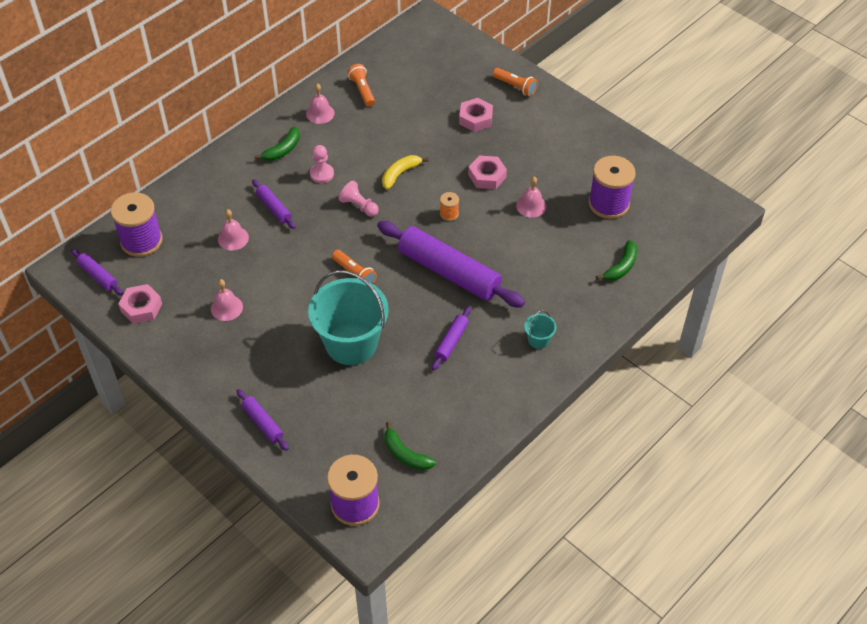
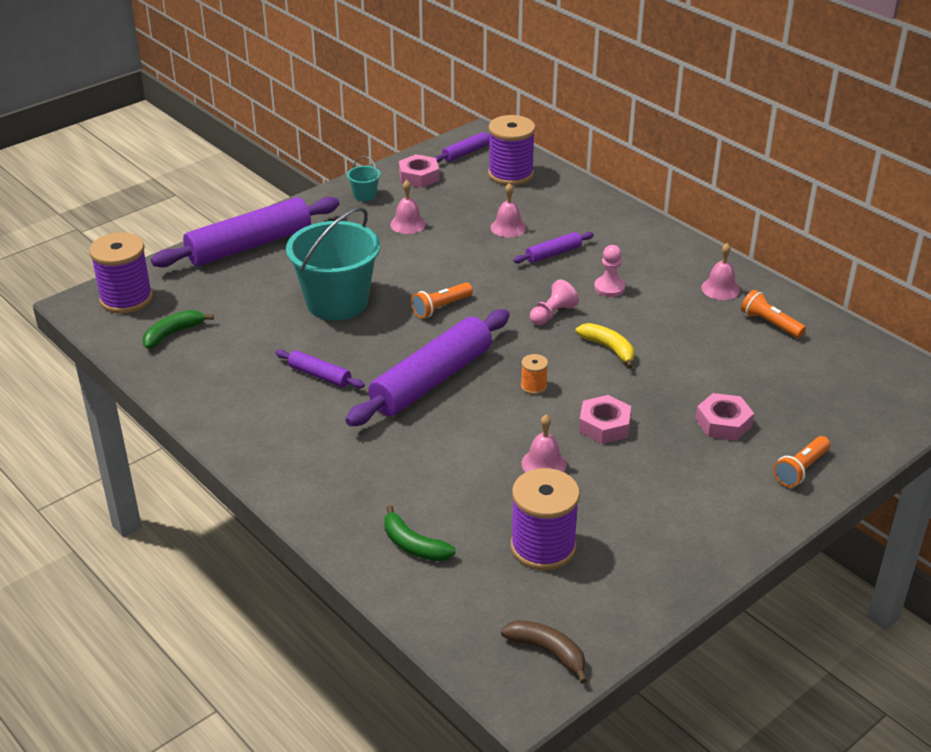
camera: 95 degrees right, 15 degrees down
(262, 423) = (249, 245): purple rolling pin -> purple rolling pin, size x2.17
(283, 150) = (651, 260): green banana -> none
(362, 90) = (770, 323): orange flashlight -> orange flashlight turned 120 degrees counterclockwise
(538, 340) = (302, 449): turquoise bucket -> turquoise bucket (364, 195)
(691, 199) = (548, 652): none -> brown banana

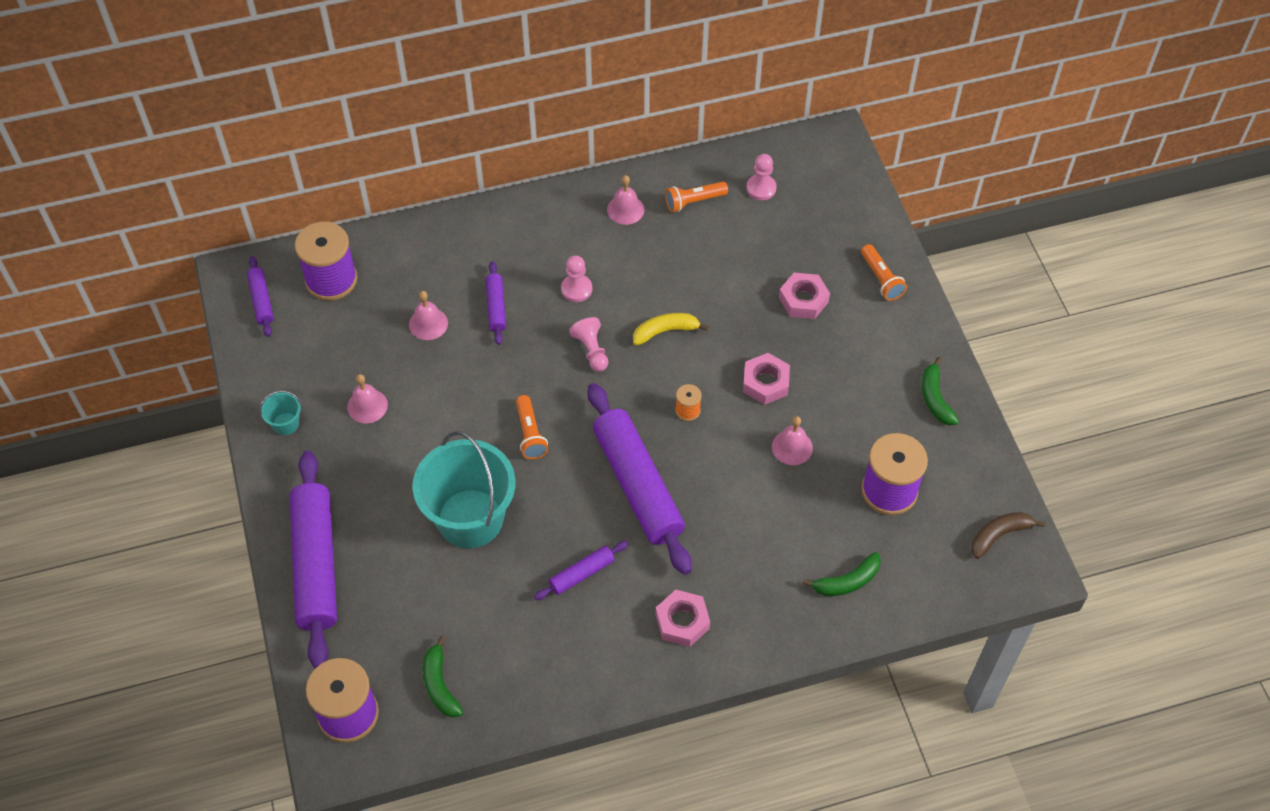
camera: 65 degrees left, 20 degrees up
(419, 176) = (281, 361): pink nut -> pink nut (682, 621)
(686, 551) = (935, 398): none -> green banana
(829, 359) = (761, 188): none -> pink pawn

